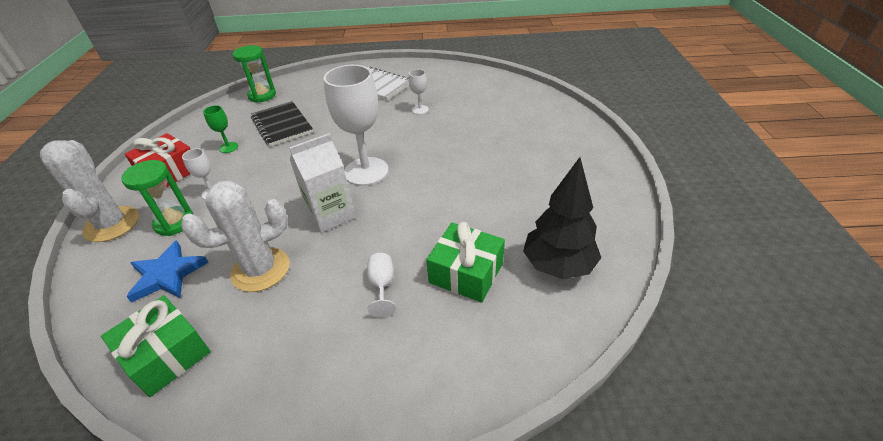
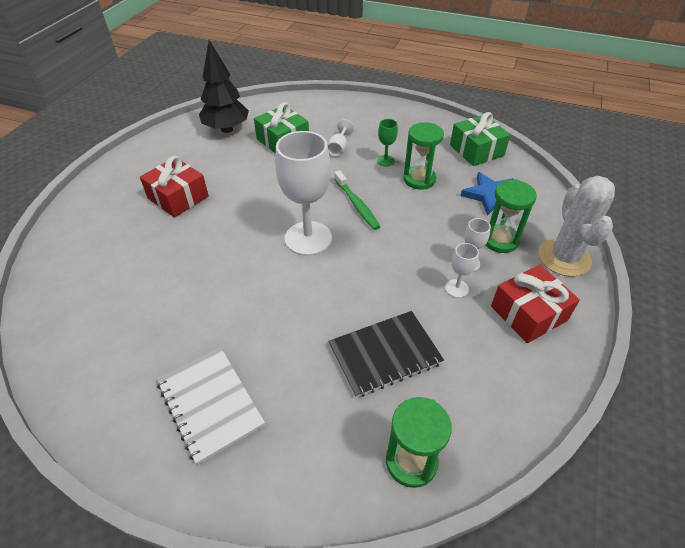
camera: 160 degrees left, 5 degrees up
(228, 147) = (459, 333): green goblet -> green goblet (385, 161)
(260, 269) = (419, 179): white cactus -> green hourglass
(282, 125) = (385, 354): black notebook -> black notebook turned 75 degrees clockwise
(331, 215) = (356, 204): white carton -> green toothbrush
(420, 110) = (194, 313): white goblet -> white goblet (456, 288)
(515, 168) = (178, 197): none -> red gift

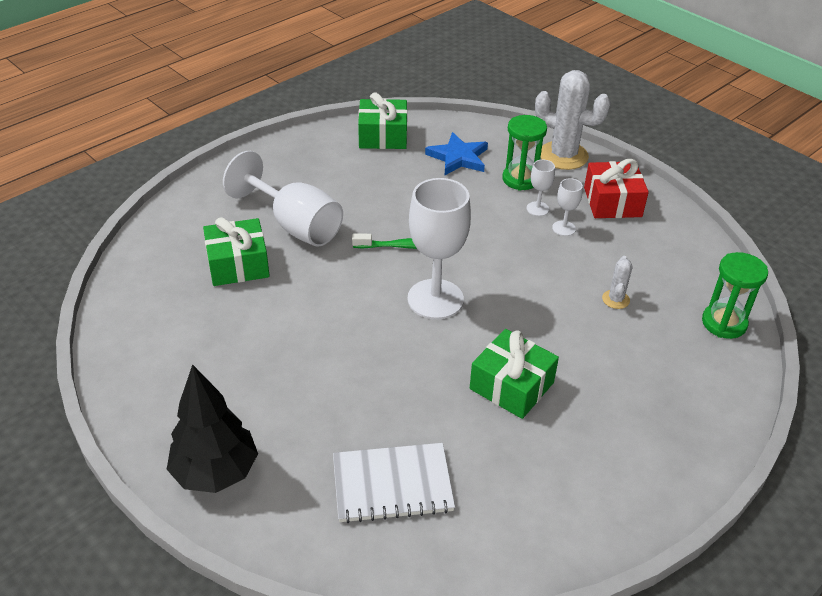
camera: 65 degrees left, 5 degrees down
(178, 197) = (279, 390): red gift -> none
(210, 404) = (619, 433): white notebook -> white notebook (392, 484)
(226, 129) = (162, 308): black tree -> black tree (216, 473)
(235, 312) = (511, 386): none -> green gift
(338, 148) = (295, 225): white goblet -> white goblet, size x2.21
(385, 161) = (348, 200): green goblet -> none
(385, 354) = (615, 299): black notebook -> white cactus
(419, 179) = (399, 190): green hourglass -> none

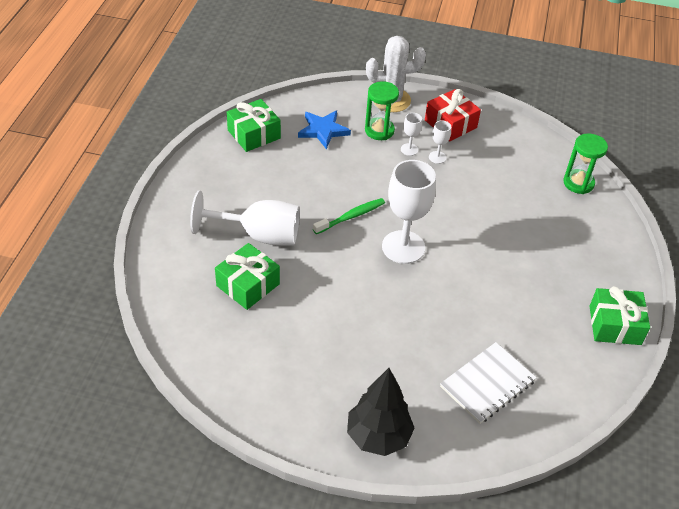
camera: 35 degrees left, 5 degrees up
(511, 386) = (498, 284): green gift -> green gift (615, 325)
(615, 299) = (508, 195): white cactus -> none

